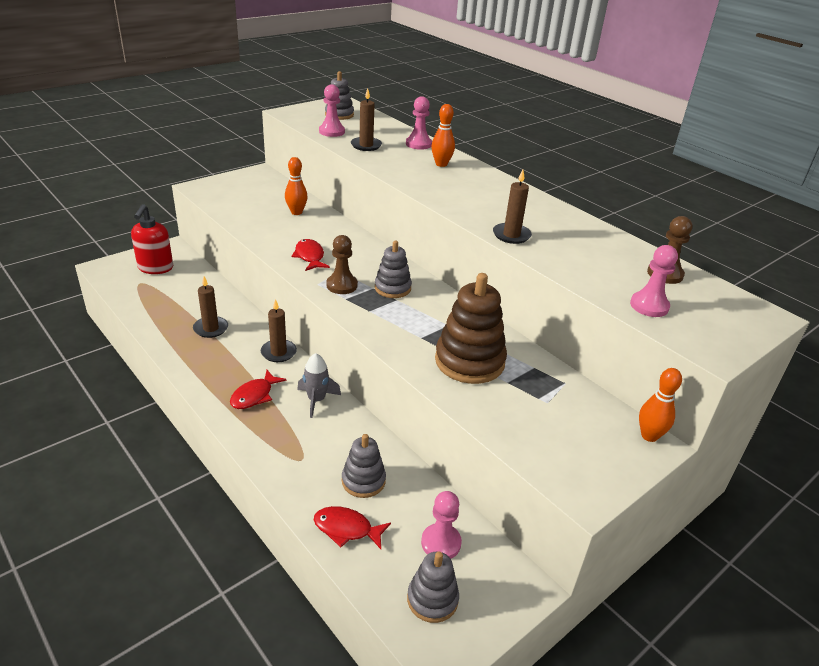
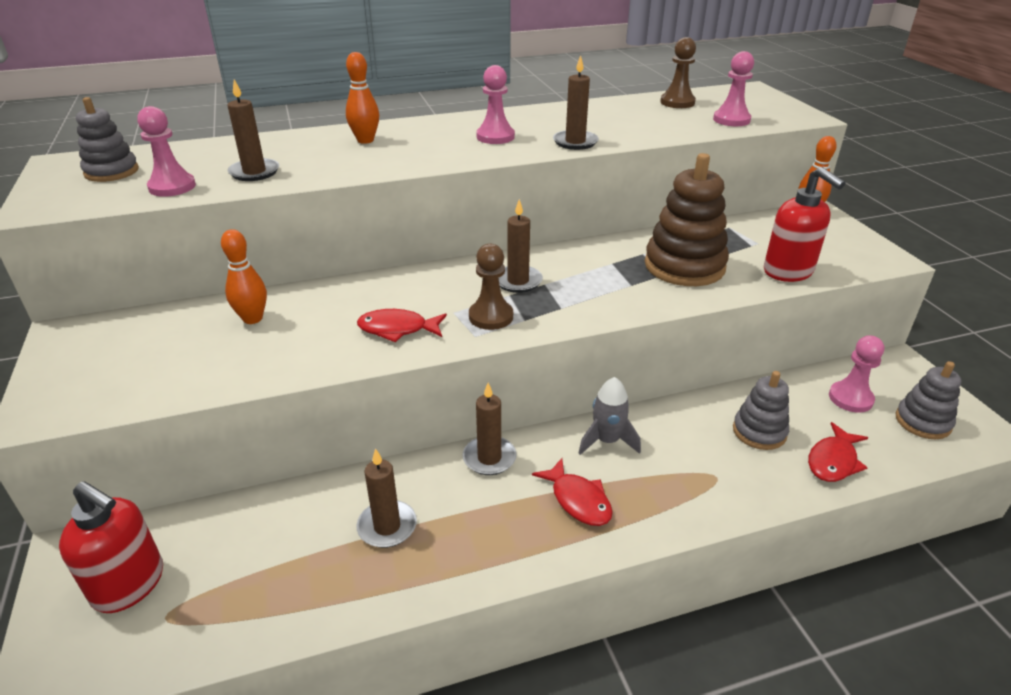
camera: 65 degrees left, 0 degrees up
(392, 288) = (518, 281): grey stacking toy -> brown candle
(418, 144) = (289, 141): pink pawn -> pink pawn (495, 137)
(503, 422) = (788, 272): none -> red soap dispenser

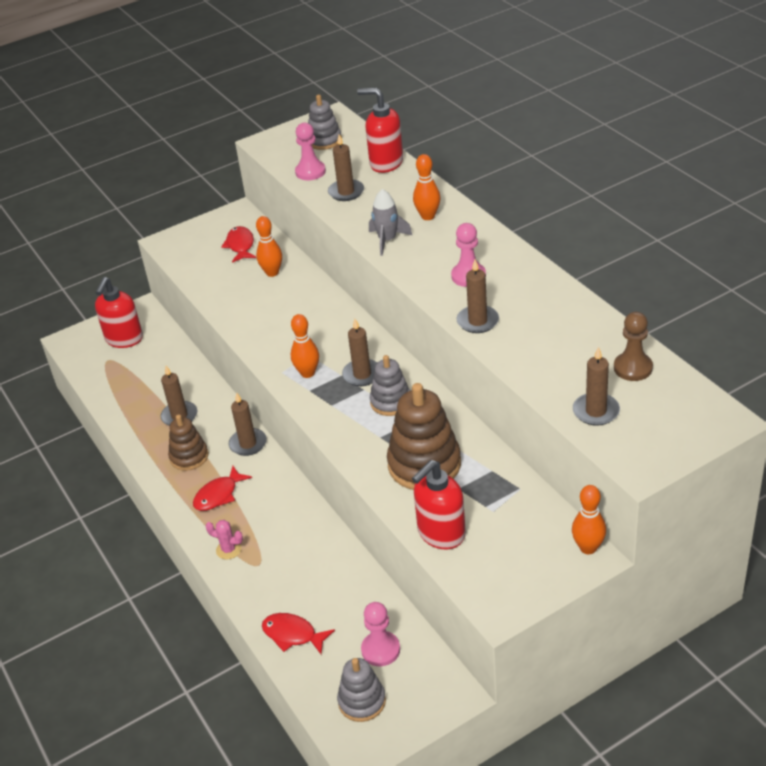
camera: 80 degrees right, 5 degrees up
(226, 147) = (386, 163): none -> red soap dispenser
(397, 329) = (279, 335): red fish -> red fish (240, 245)
(485, 524) = (189, 457): none -> brown stacking toy
(491, 316) = (307, 373): brown pawn -> orange bowling pin
(607, 441) = (281, 499): grey rocket -> grey rocket (387, 240)
(685, 502) = (228, 550): none -> pink cactus
(731, 120) = (596, 411): pink pawn -> brown candle
(759, 432) = (316, 587): grey stacking toy -> grey stacking toy (391, 402)

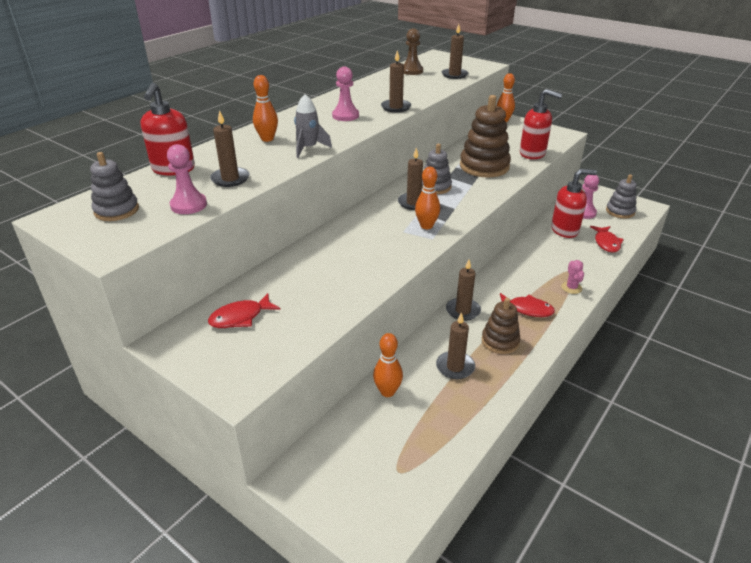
camera: 115 degrees left, 5 degrees down
(124, 339) = (355, 471): red soap dispenser -> red soap dispenser (565, 230)
(272, 272) = (289, 280): orange bowling pin -> orange bowling pin (387, 392)

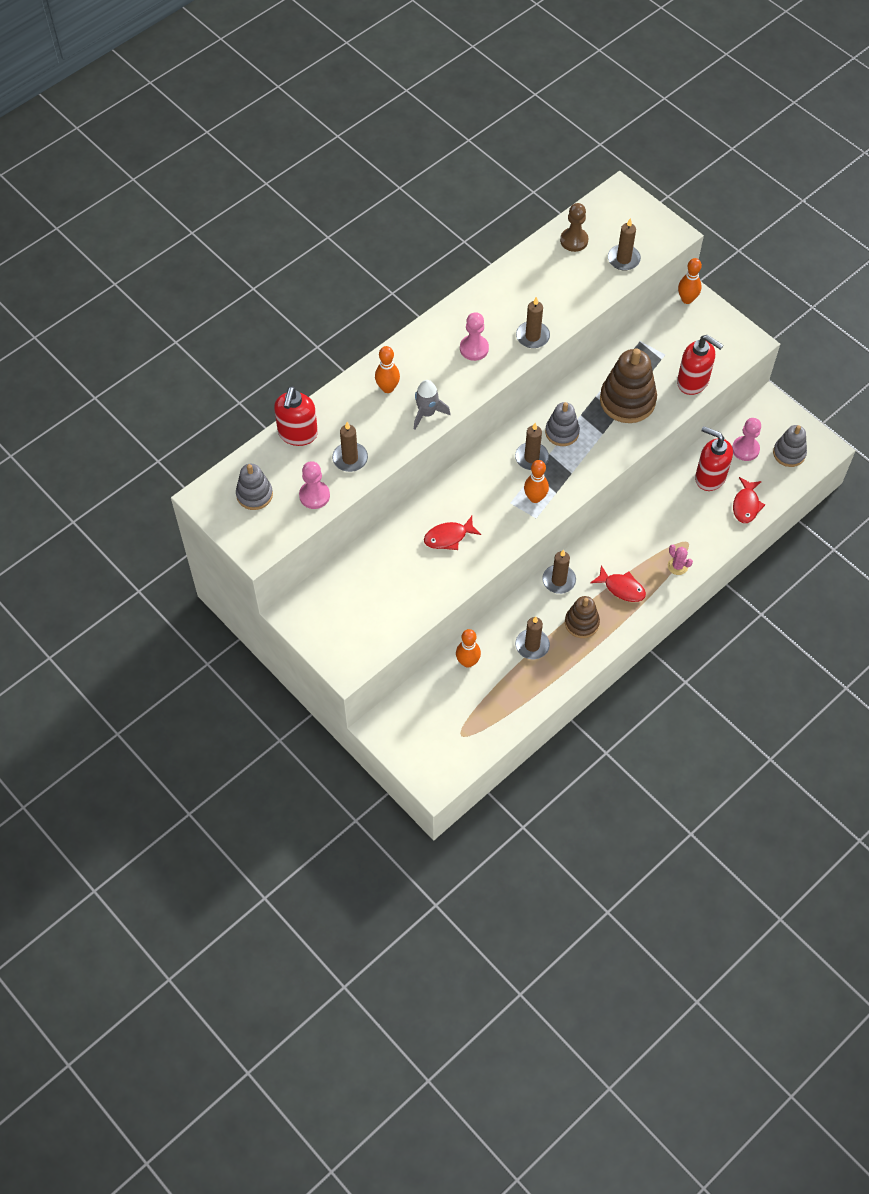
camera: 10 degrees right, 25 degrees up
(240, 317) = (351, 595): red fish -> red fish (448, 537)
(565, 230) = (709, 477): red soap dispenser -> red soap dispenser turned 150 degrees counterclockwise
(571, 288) = (677, 566): pink cactus -> pink cactus turned 45 degrees counterclockwise

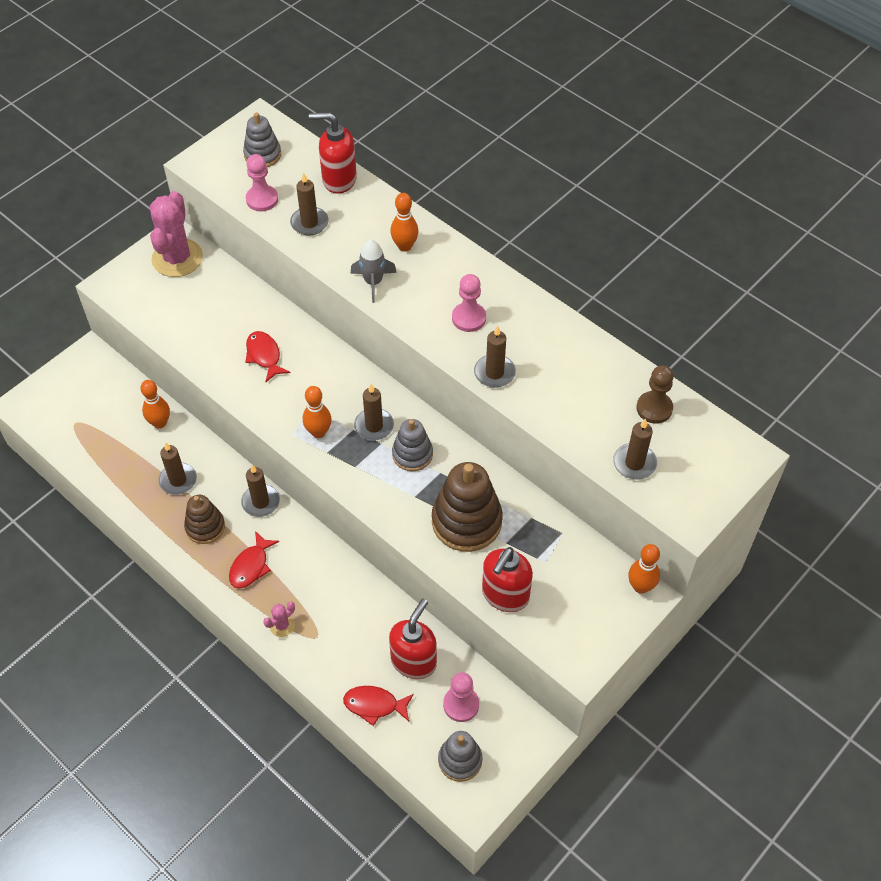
camera: 85 degrees right, 5 degrees down
(320, 609) = (177, 258): none -> pink cactus

